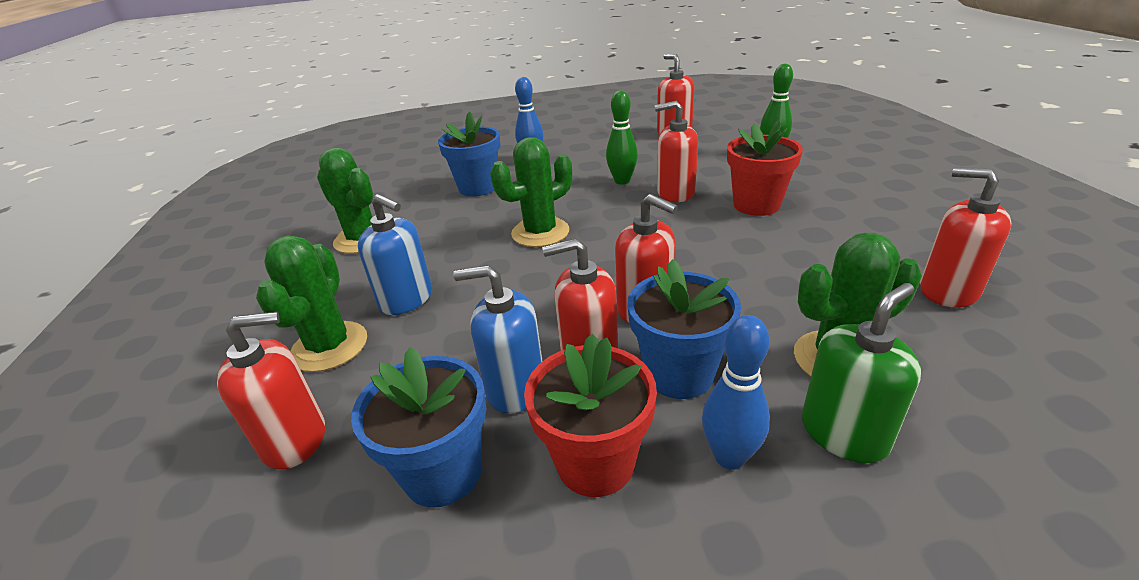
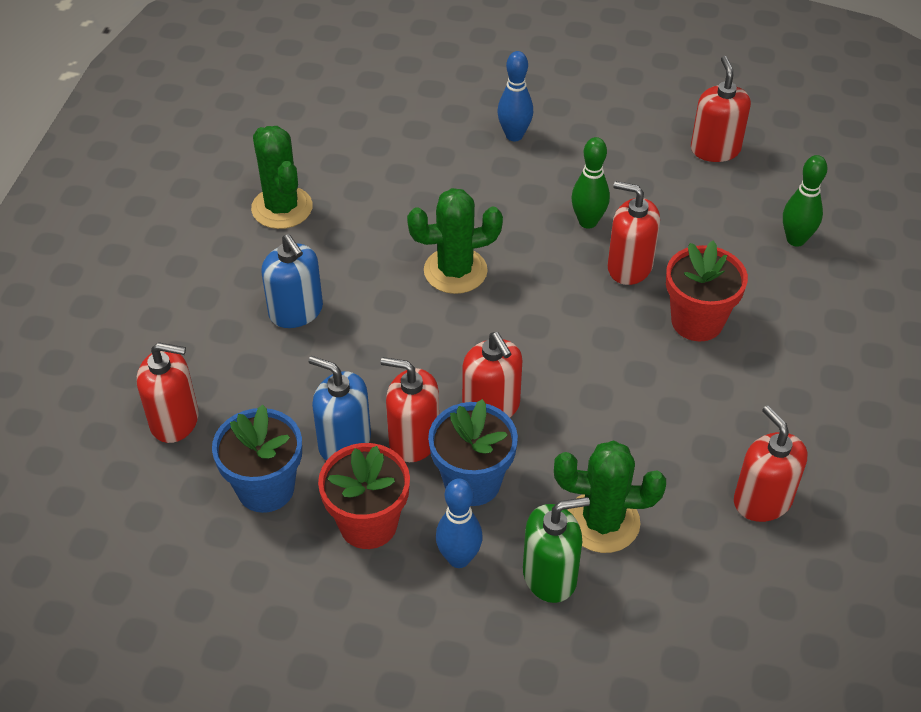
camera: 20 degrees right, 15 degrees up
(329, 346) = (218, 340): green cactus -> none
(478, 187) = (428, 167): blue flower pot -> none

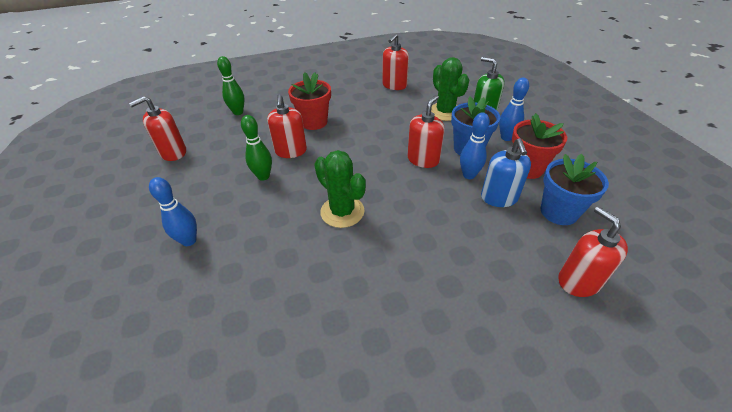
camera: 120 degrees left, 5 degrees down
(282, 208) = (350, 347): green cactus -> none
(296, 311) = (440, 271): blue soap dispenser -> none
(413, 439) = (469, 175): red soap dispenser -> blue bowling pin

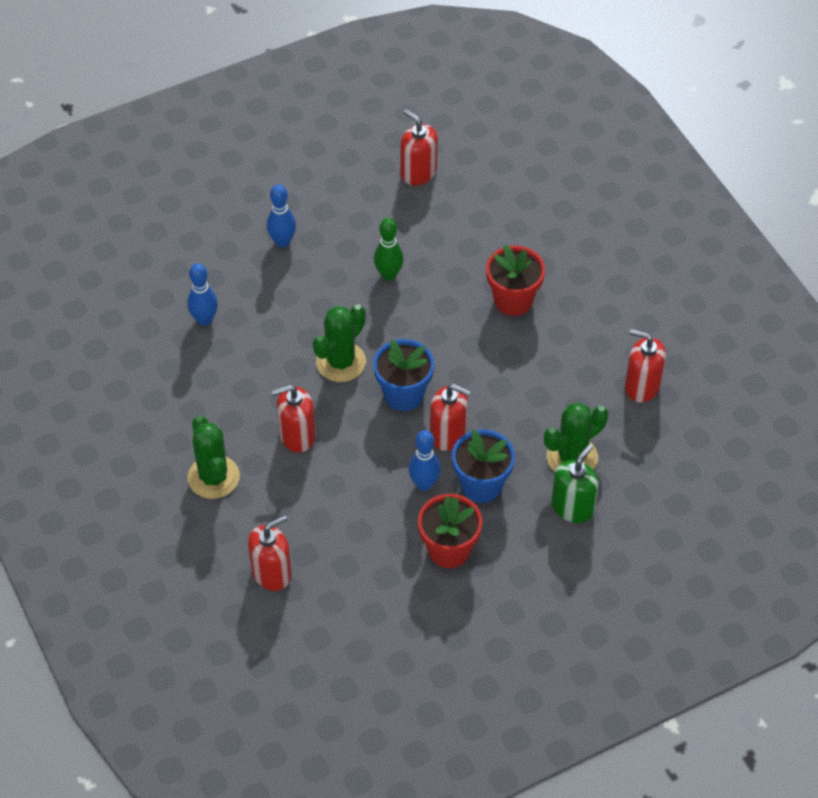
camera: 80 degrees right, 10 degrees up
(238, 112) = (521, 207): green bowling pin -> none
(291, 151) = (442, 290): red soap dispenser -> red soap dispenser (297, 435)
(468, 325) = (213, 477): none -> green cactus
(499, 198) = (386, 514): blue soap dispenser -> none
(506, 137) = (516, 532): blue bowling pin -> blue bowling pin (204, 320)
(558, 212) = (370, 572): blue flower pot -> blue flower pot (403, 394)

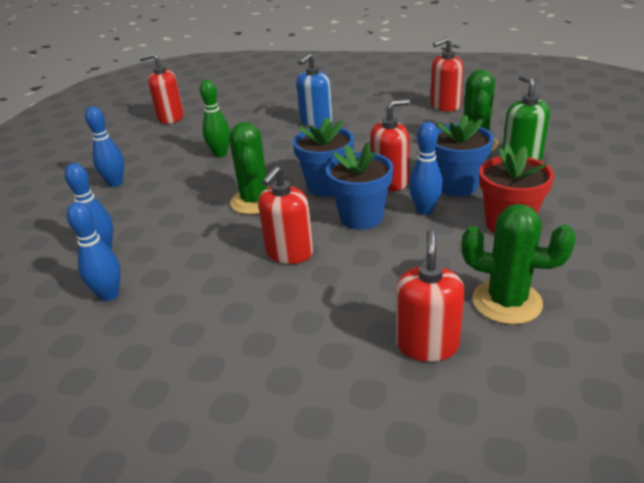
camera: 45 degrees left, 20 degrees down
(170, 369) = (109, 295): none -> blue bowling pin
(213, 477) = (261, 327): green cactus -> green cactus (507, 302)
(378, 449) = (361, 217): none -> blue flower pot
(513, 300) = (316, 121): red flower pot -> blue soap dispenser

